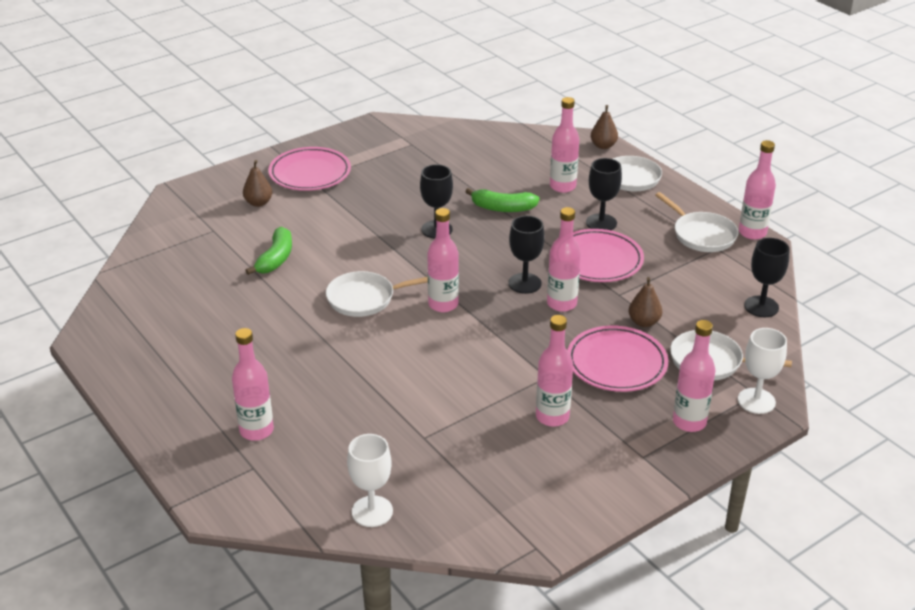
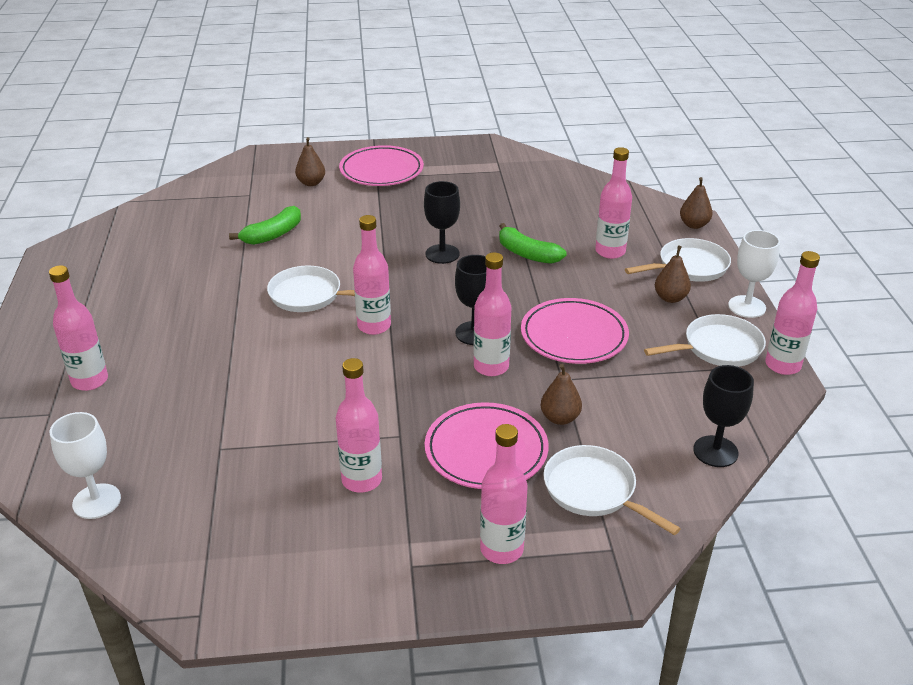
camera: 30 degrees right, 0 degrees up
(601, 223) = (615, 299): black goblet -> none
(638, 209) = (670, 298): none -> brown pear
(701, 235) = (718, 348): white pan -> white pan turned 105 degrees counterclockwise
(756, 401) = (604, 558): white goblet -> white goblet (747, 307)

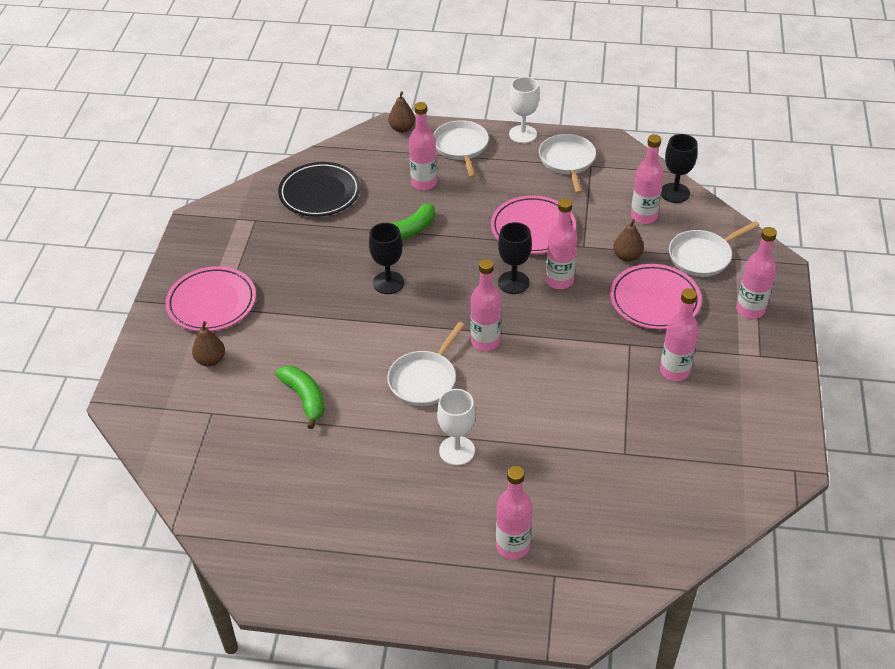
camera: 75 degrees left, 10 degrees up
(96, 501) = (674, 534): white goblet -> white goblet (457, 450)
(557, 196) = (320, 193): none -> black plate
(670, 298) = (500, 168): brown pear -> none
(782, 365) = (594, 138): pink bottle -> pink bottle (643, 216)

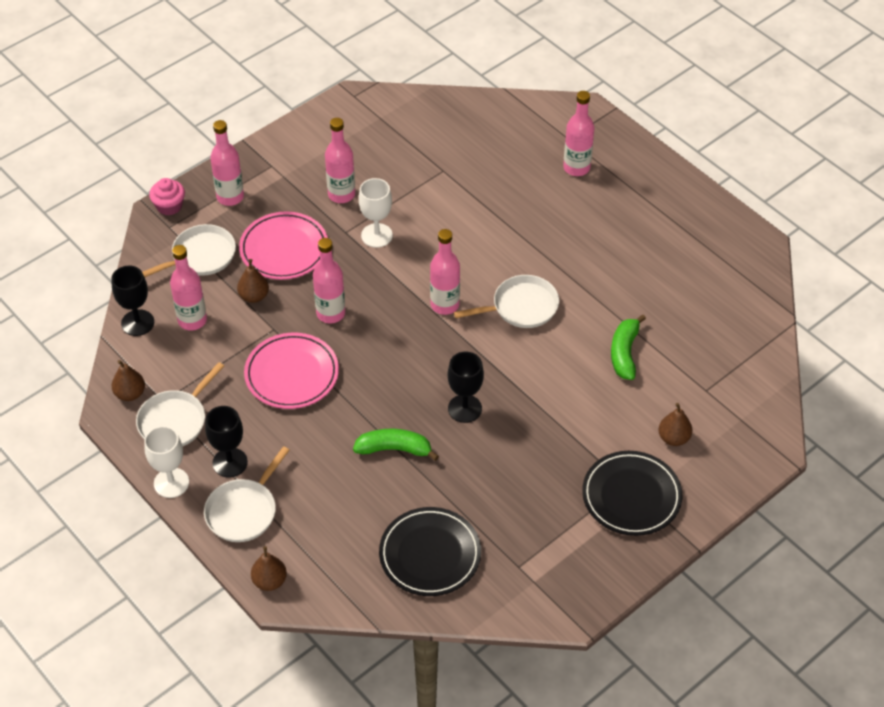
camera: 140 degrees left, 5 degrees up
(212, 303) = (631, 496): pink plate -> black plate
(424, 183) = (325, 493): pink bottle -> none
(457, 450) = (551, 243): white goblet -> white goblet (376, 235)
(513, 282) = (367, 337): black goblet -> black goblet (230, 462)
(616, 157) = (130, 394): none -> brown pear
(702, 256) = (200, 256): white pan -> white pan turned 45 degrees counterclockwise
(779, 273) = (169, 206): none -> pink cupcake

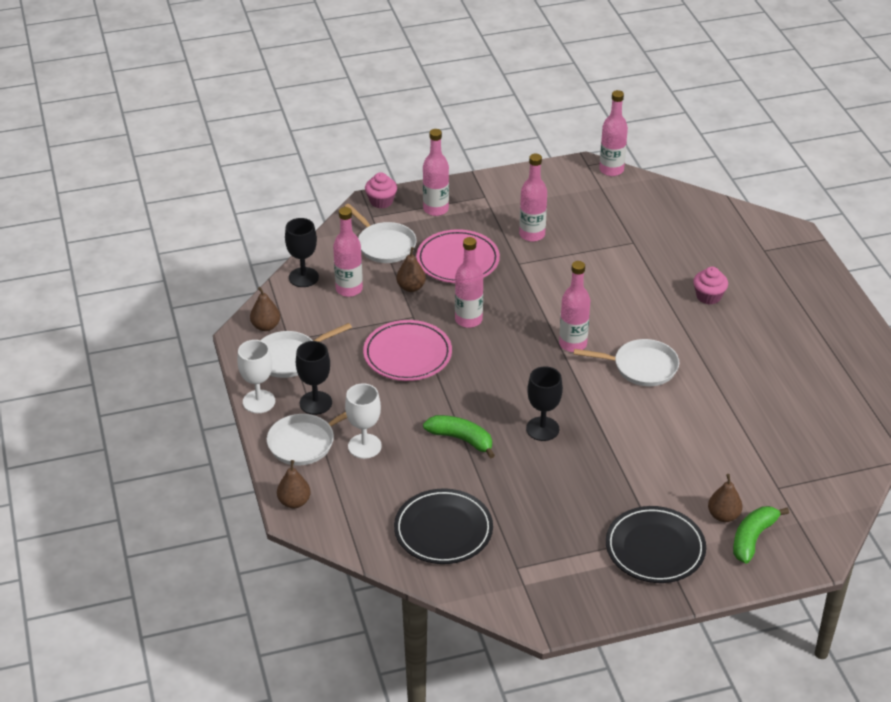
camera: 25 degrees right, 10 degrees down
(200, 256) = (384, 245): white pan -> white pan turned 60 degrees clockwise
(376, 235) = (544, 274): white goblet -> white goblet (364, 446)
(543, 207) = (708, 296): none -> pink cupcake
(576, 168) = (758, 275): pink bottle -> pink bottle (611, 170)
(624, 353) = (716, 433): green banana -> green banana (753, 538)

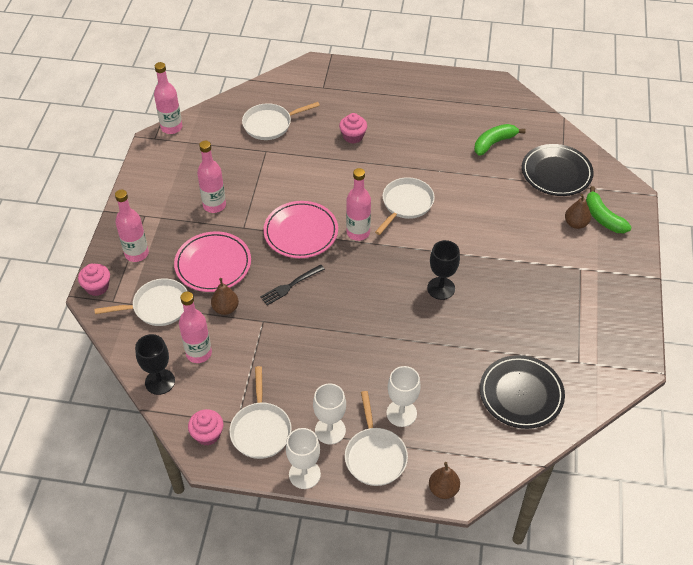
camera: 65 degrees left, 10 degrees up
(266, 326) = (207, 434): brown pear -> pink cupcake
(315, 403) = (330, 430): black goblet -> white goblet
(407, 354) = (308, 342): pink plate -> pink plate (301, 232)
(461, 439) = (426, 344): green banana -> green banana (494, 143)
(468, 320) = (290, 285): pink bottle -> black fork
(655, 548) = (591, 273): black plate -> black plate (556, 173)
(674, 232) = (270, 124): none -> white pan

